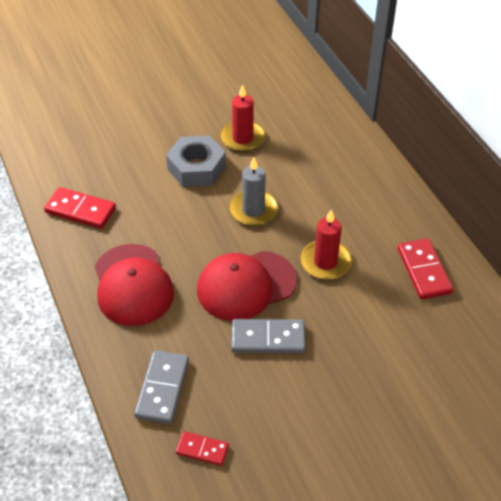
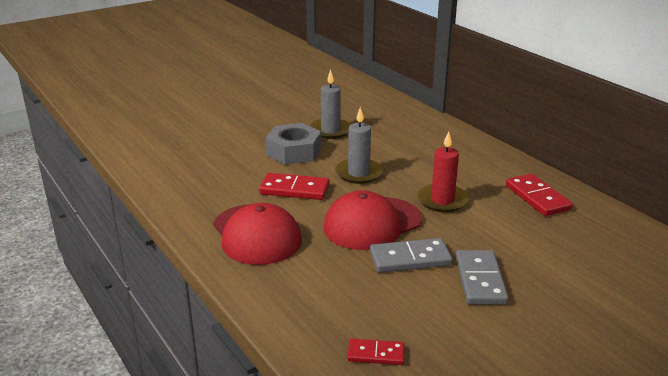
camera: 10 degrees left, 20 degrees down
(80, 210) = (187, 188): red domino -> red domino (294, 189)
(163, 388) = (314, 309): grey domino -> grey domino (480, 280)
(243, 138) = (330, 131): red candle -> grey candle

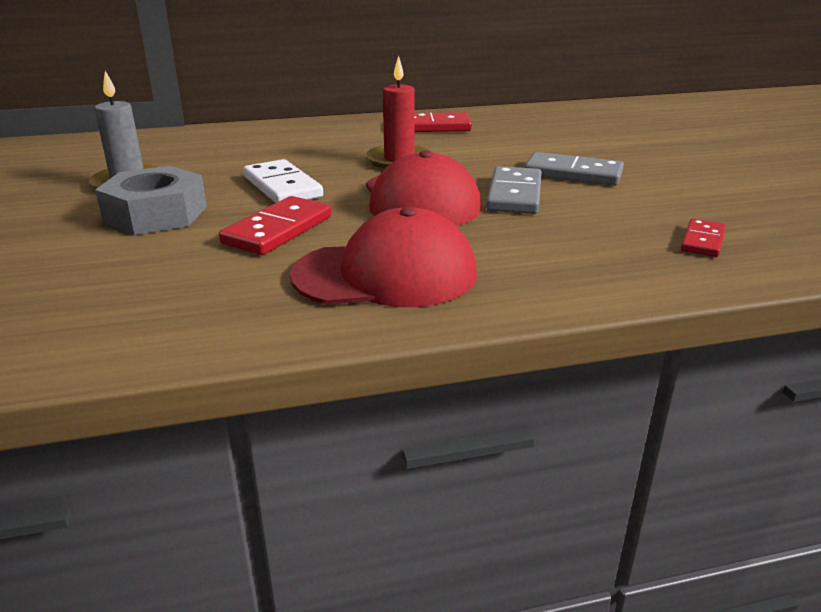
camera: 70 degrees left, 0 degrees up
(358, 173) = (282, 187): grey candle -> white domino

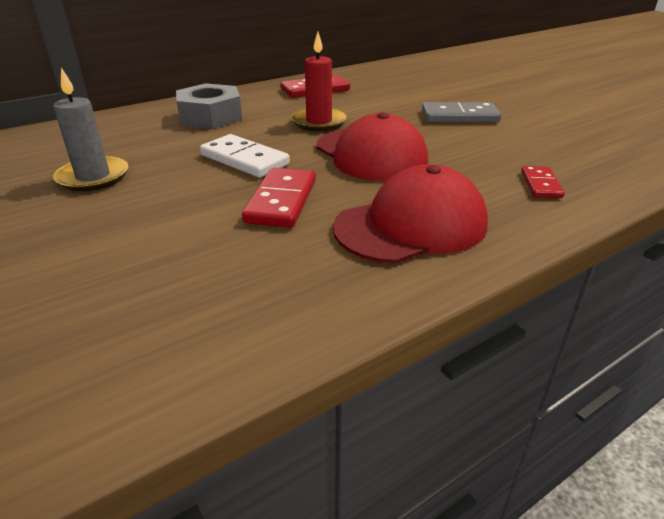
camera: 20 degrees left, 5 degrees up
(156, 214) = (152, 204): grey nut -> grey nut (210, 116)
(514, 195) = (436, 139): grey domino -> none
(702, 241) = (597, 157): red domino -> red domino (540, 184)

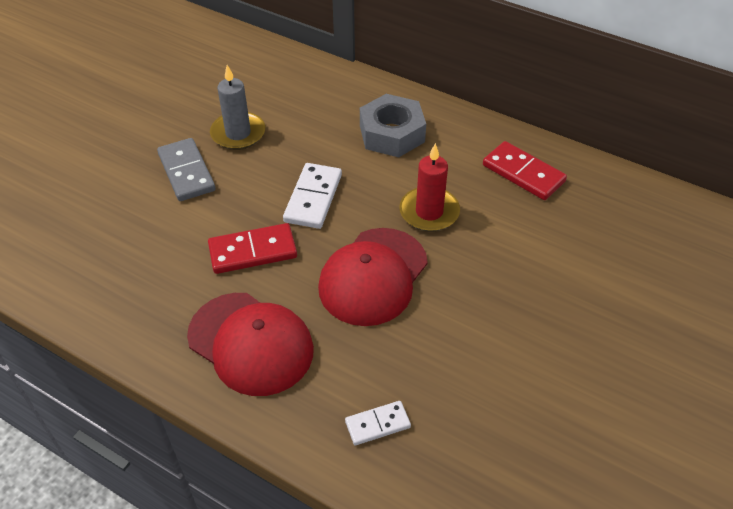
camera: 65 degrees right, 15 degrees up
(459, 116) = (529, 321): grey domino -> grey domino (186, 172)
(540, 184) = (377, 424): red domino -> white domino

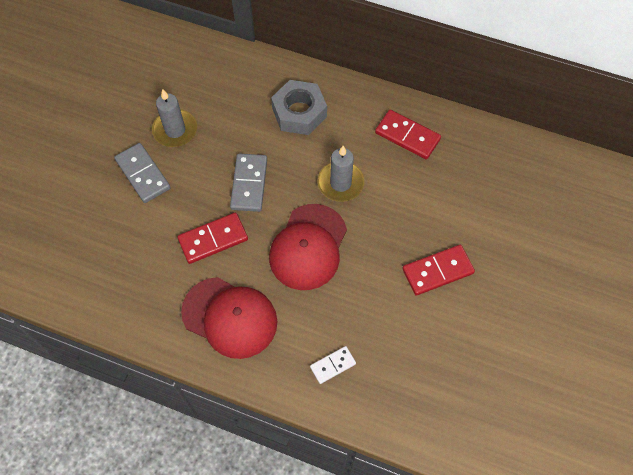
camera: 10 degrees left, 15 degrees up
(313, 198) = (249, 184): white domino -> grey domino
(429, 212) = (340, 183): red candle -> grey candle
(543, 329) = (437, 271): none -> red domino

